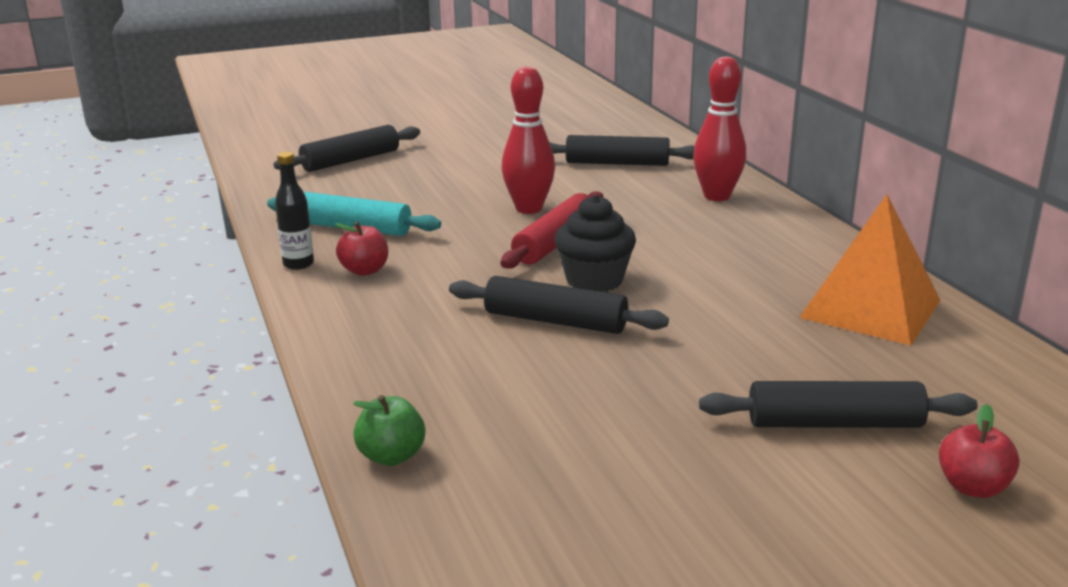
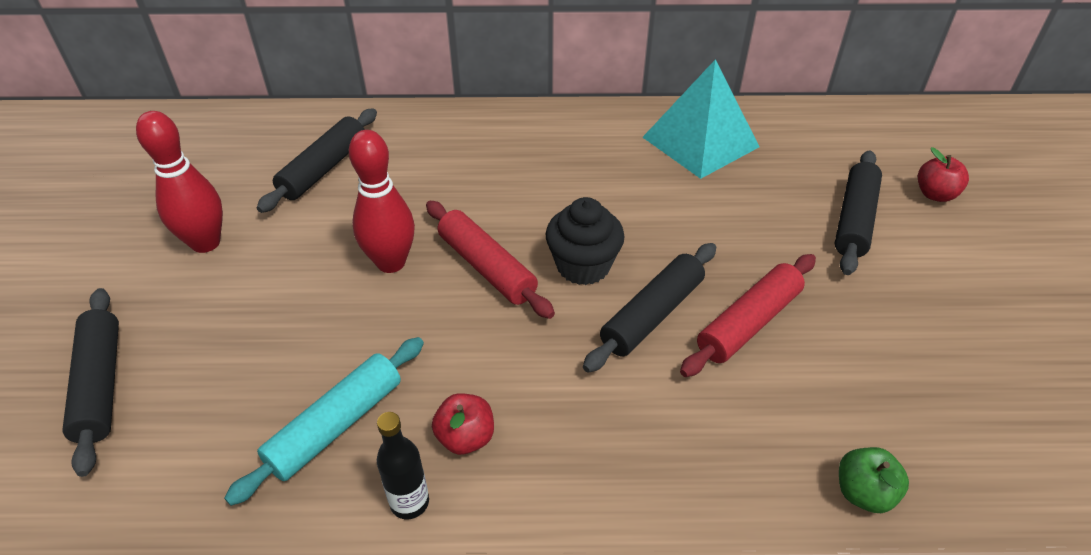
camera: 70 degrees left, 20 degrees up
(583, 371) = (748, 323): none -> red rolling pin
(717, 196) = (453, 138): red bowling pin -> red bowling pin (206, 243)
(870, 309) = (700, 142): orange pyramid -> turquoise pyramid

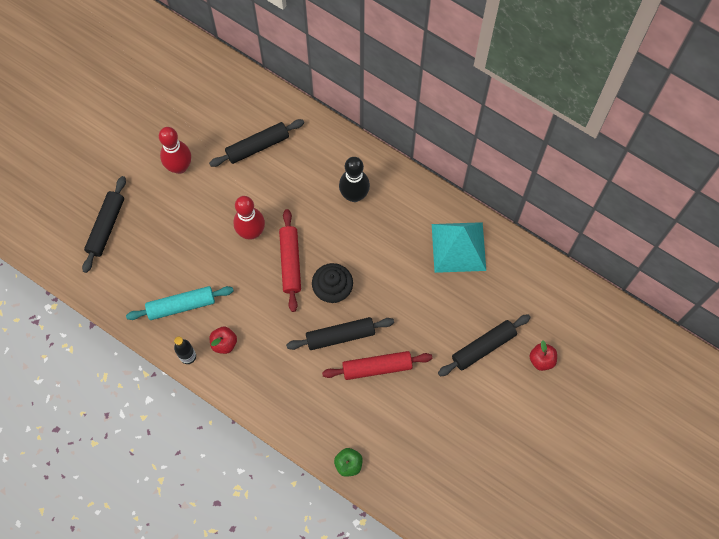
camera: 35 degrees right, 25 degrees up
(512, 156) = (354, 195): none -> black bowling pin

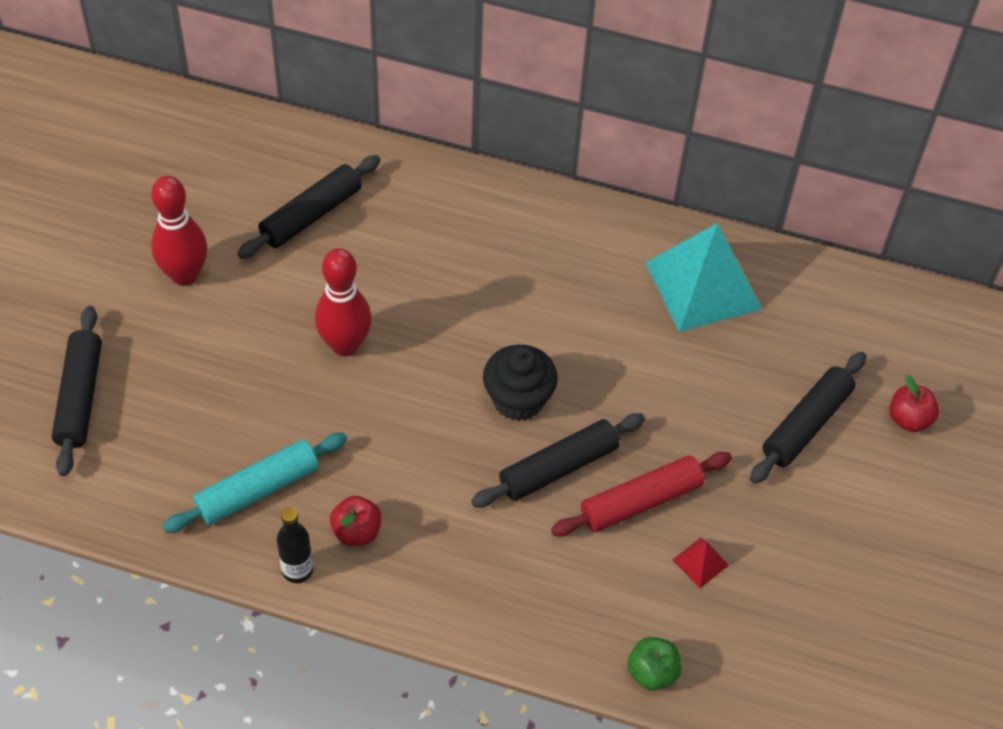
camera: 20 degrees left, 15 degrees down
(290, 262) = (429, 375): red rolling pin -> none
(354, 195) = (501, 250): black bowling pin -> none
(395, 411) = (700, 562): none -> red pyramid

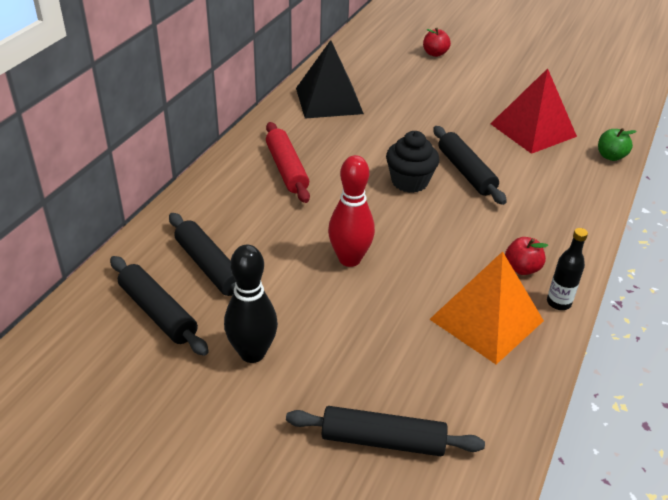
camera: 80 degrees left, 15 degrees down
(185, 275) = (252, 353): red bowling pin -> black bowling pin
(258, 490) = (486, 320): turquoise rolling pin -> orange pyramid
(640, 501) = (491, 144): red rolling pin -> red rolling pin (287, 169)
(700, 562) = (533, 130): red pyramid -> red pyramid, size x2.45
(703, 286) = (329, 100): turquoise pyramid -> black pyramid
(806, 424) = (436, 83): black rolling pin -> black rolling pin (158, 312)

